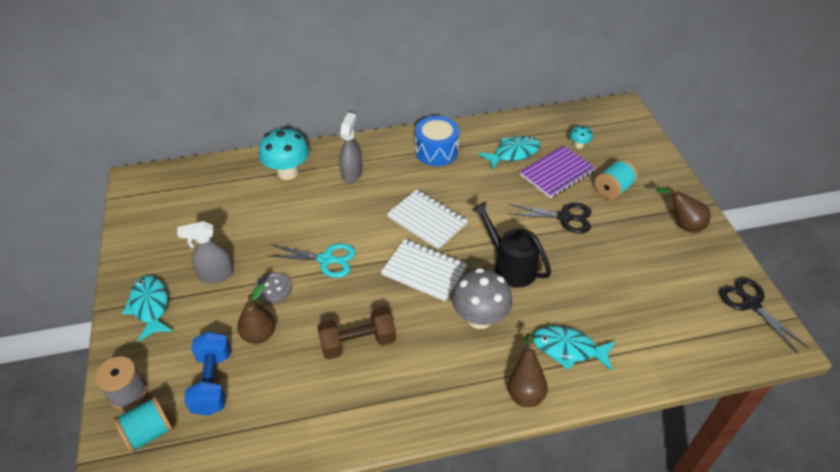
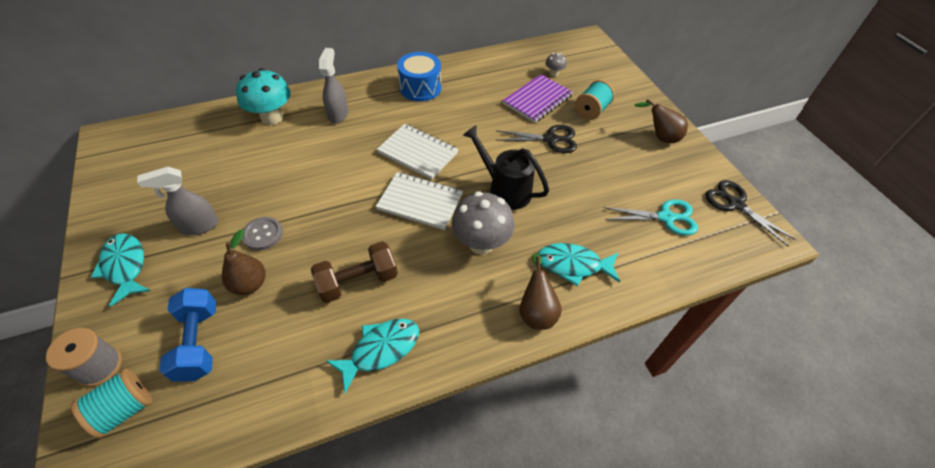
camera: 10 degrees left, 5 degrees up
(326, 259) = (318, 200): turquoise scissors -> turquoise scissors (666, 217)
(513, 153) = (494, 85): turquoise fish -> turquoise fish (381, 350)
(578, 145) = (554, 73): turquoise mushroom -> grey mushroom

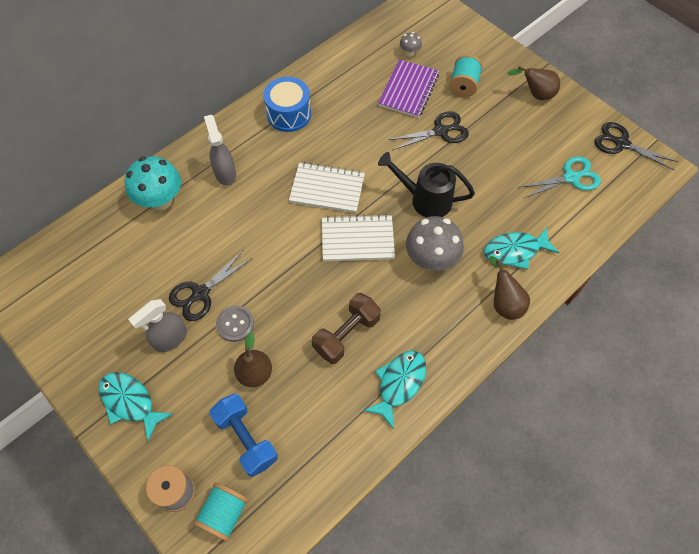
camera: 20 degrees left, 10 degrees up
(251, 198) = (200, 293): none -> black scissors

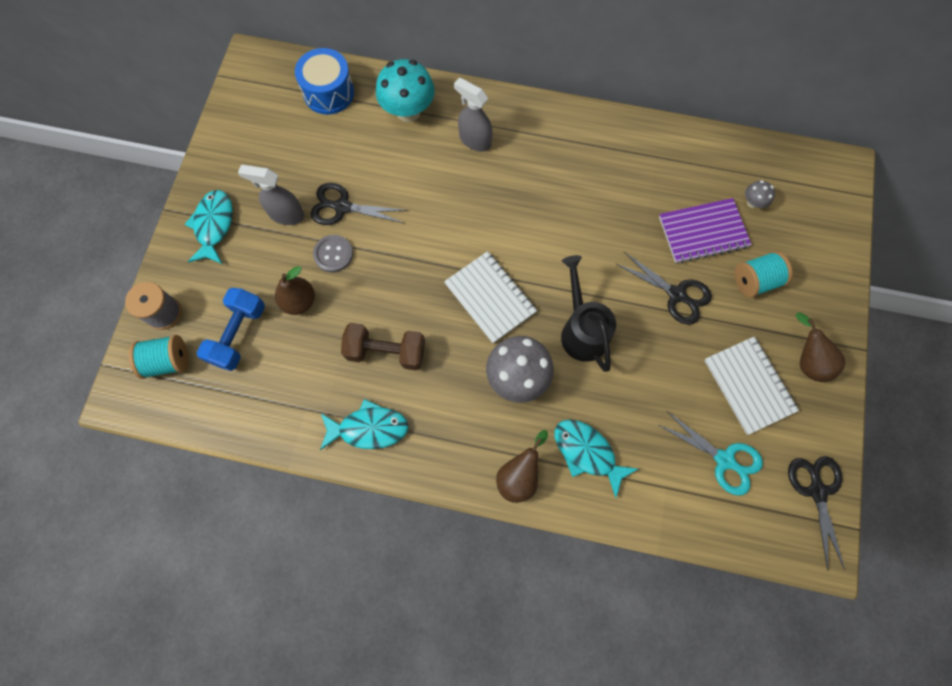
camera: 55 degrees right, 10 degrees up
(225, 173) = (474, 140): grey spray bottle -> grey spray bottle turned 90 degrees counterclockwise
(289, 114) = (582, 146): blue drum -> blue drum (329, 92)
(327, 189) = (524, 235): white notebook -> white notebook (748, 385)

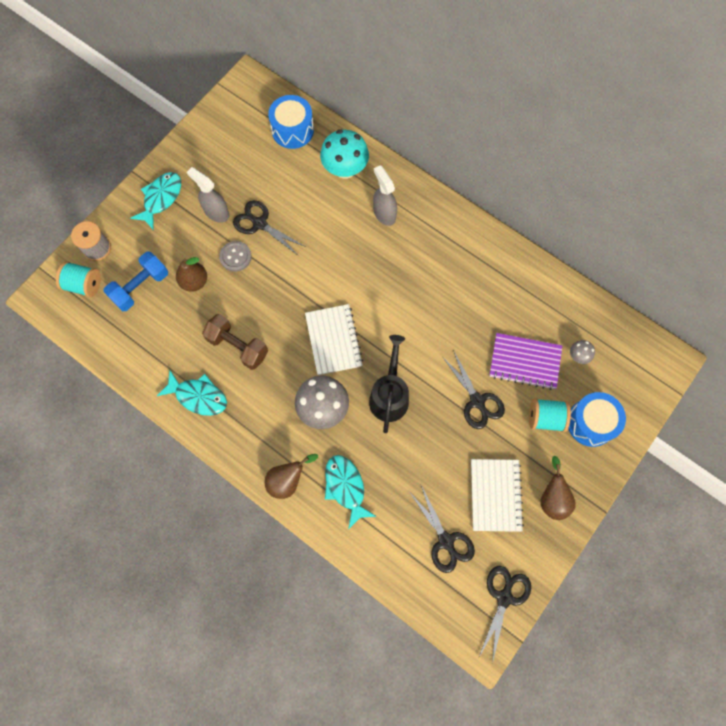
camera: 25 degrees right, 0 degrees up
(724, 460) = (445, 541): turquoise scissors -> black scissors
(802, 265) = (590, 423): none -> blue drum

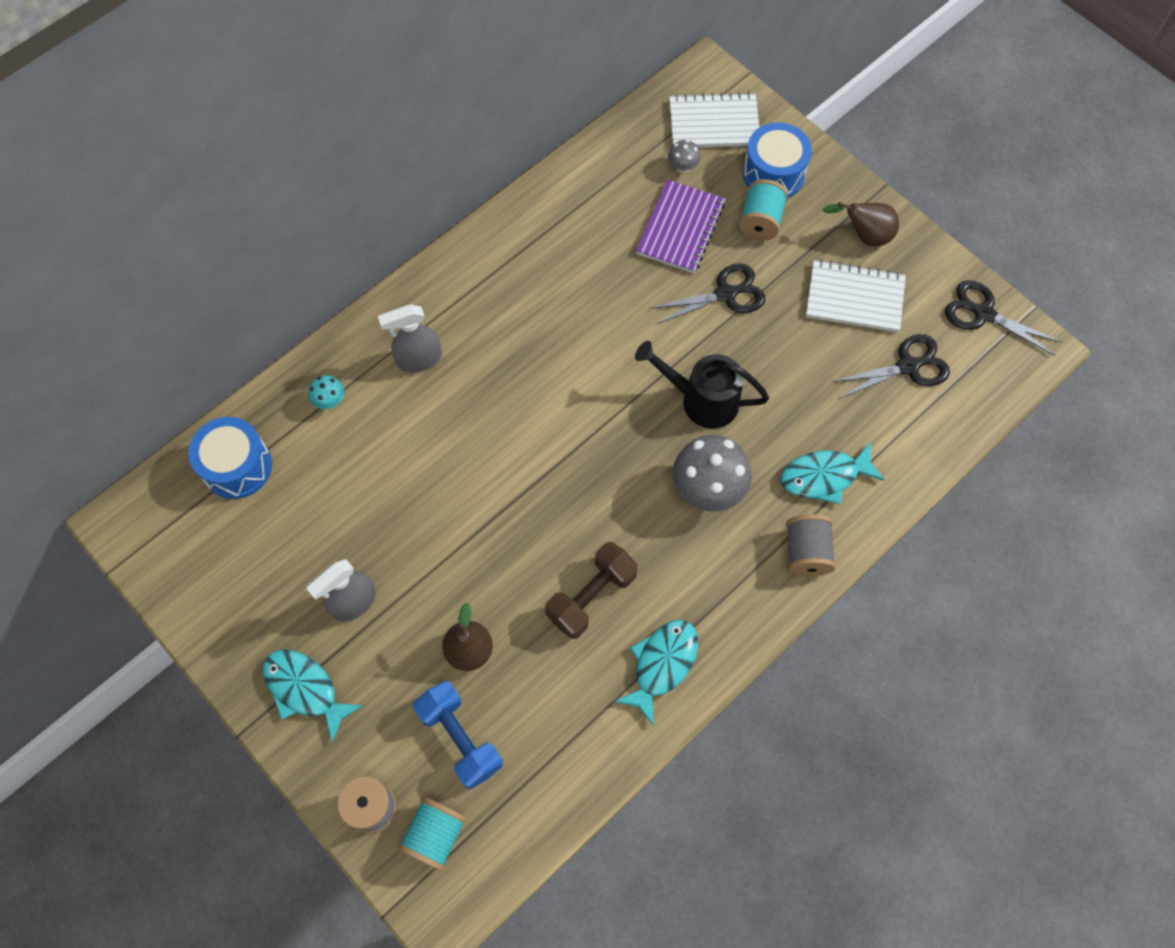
camera: 80 degrees left, 5 degrees down
(235, 257) = (440, 582): grey button -> none
(259, 224) = (391, 538): black scissors -> none
(287, 480) = (806, 552): brown pear -> grey spool
(333, 340) = (606, 460): white notebook -> white notebook (714, 123)
(345, 169) = (330, 401): turquoise mushroom -> turquoise mushroom, size x0.47

